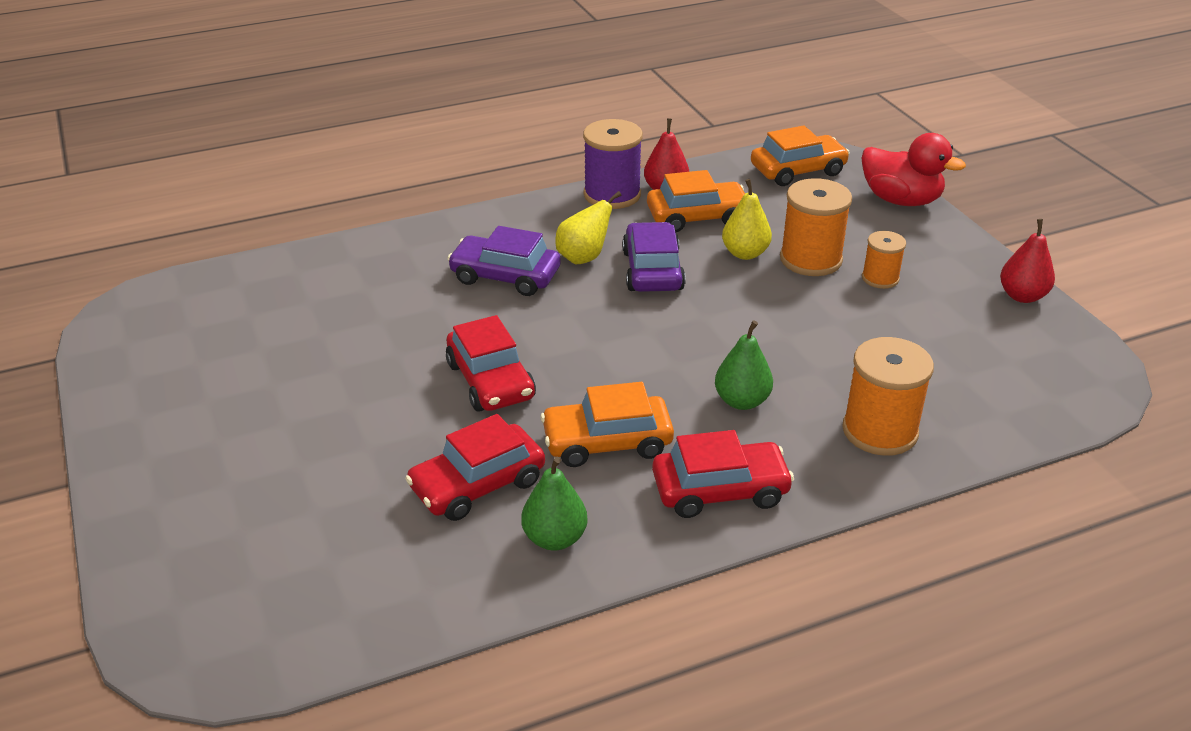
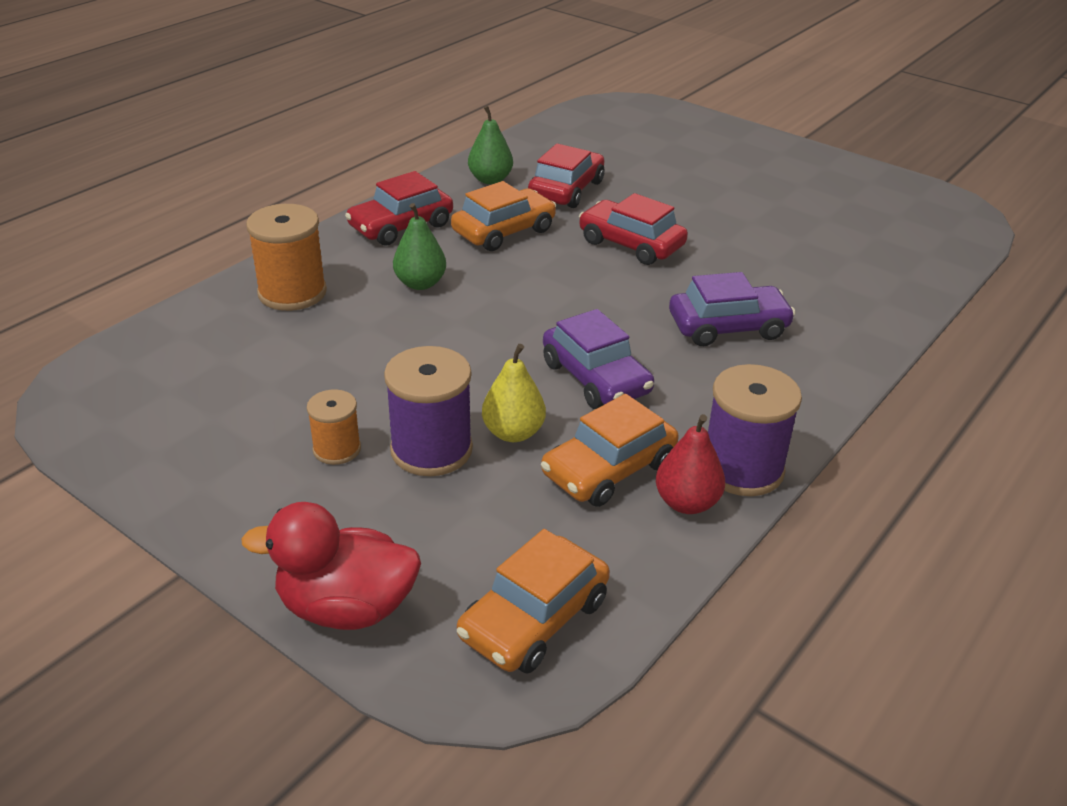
camera: 150 degrees right, 0 degrees up
(584, 257) = (679, 370): yellow pear -> none
(810, 259) = (431, 450): orange spool -> purple spool
(1022, 296) = (152, 479): red pear -> none

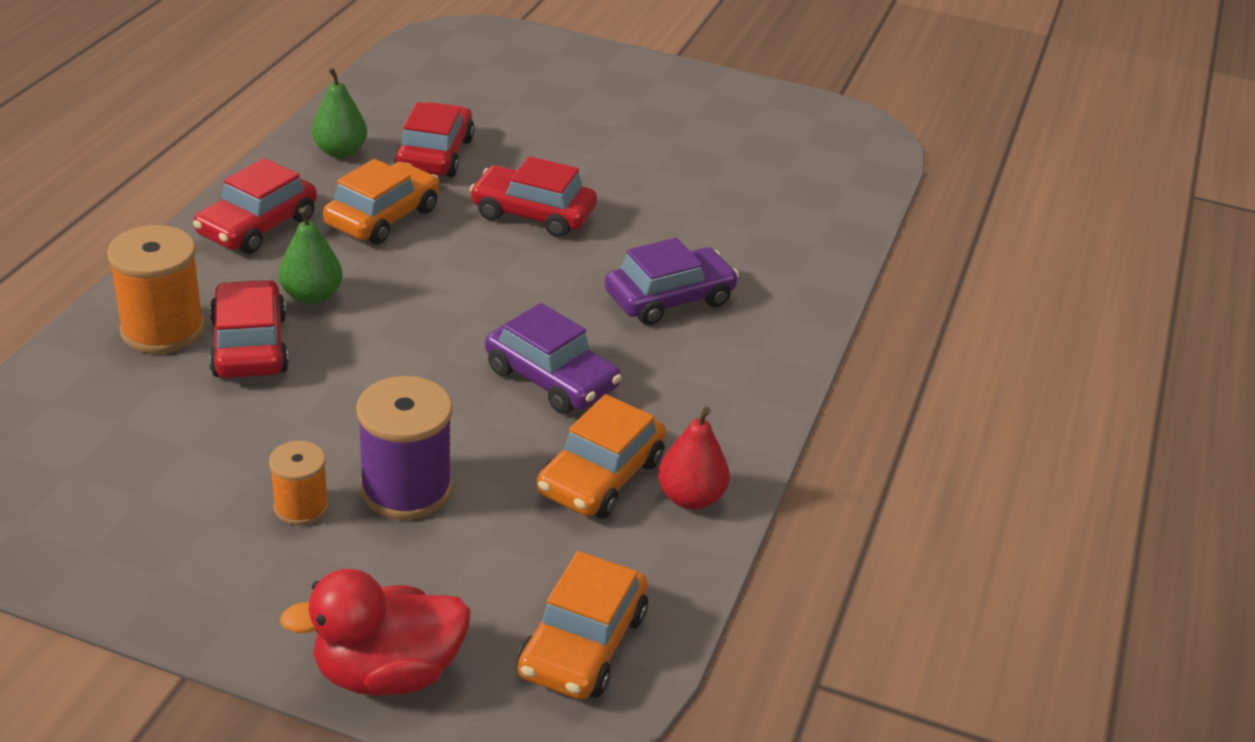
camera: 20 degrees left, 0 degrees up
(354, 314) = (250, 346): none -> red car
(513, 433) = (487, 455): yellow pear -> none
(742, 469) = (733, 452): purple spool -> none

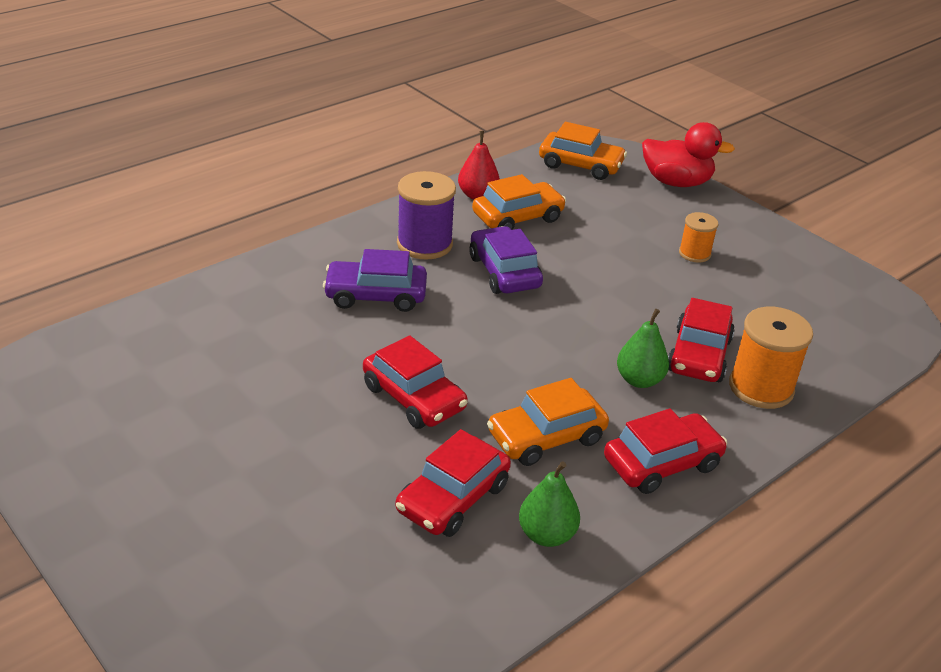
camera: 150 degrees left, 0 degrees up
(406, 489) = (631, 244): purple spool -> purple spool (424, 244)
(582, 644) = (580, 165): orange car -> orange car turned 60 degrees clockwise

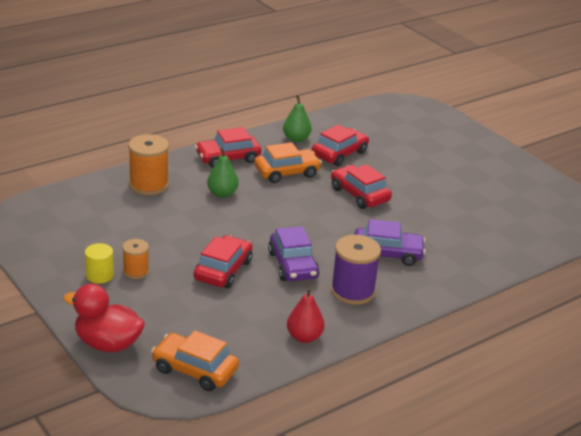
camera: 175 degrees left, 5 degrees down
(517, 217) = (272, 312): orange car -> none
(698, 355) = (177, 204): red car -> red car (223, 270)
(733, 247) = (99, 275): none -> yellow cylinder

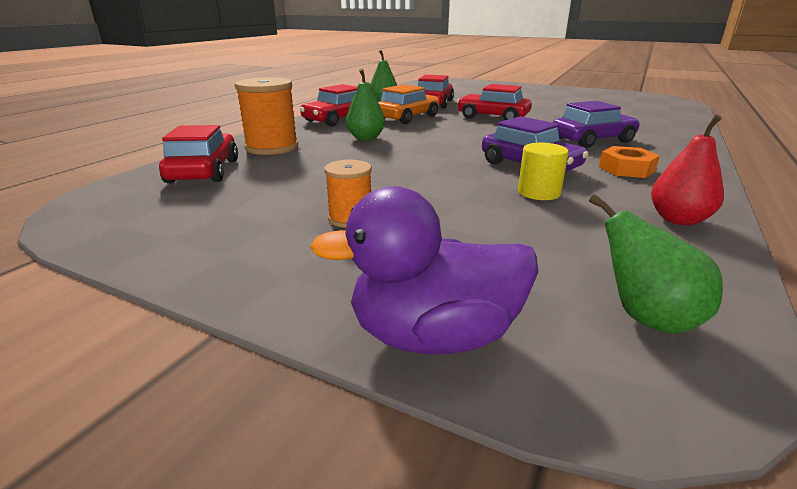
camera: 25 degrees left, 5 degrees down
(99, 275) = (297, 238): yellow cylinder -> yellow cylinder (538, 192)
(107, 344) = (434, 336): red duck -> purple duck
(195, 370) = (645, 317): orange car -> green pear
(223, 270) = (464, 188): red car -> red car (204, 171)
(352, 291) = (626, 169): purple spool -> orange nut

